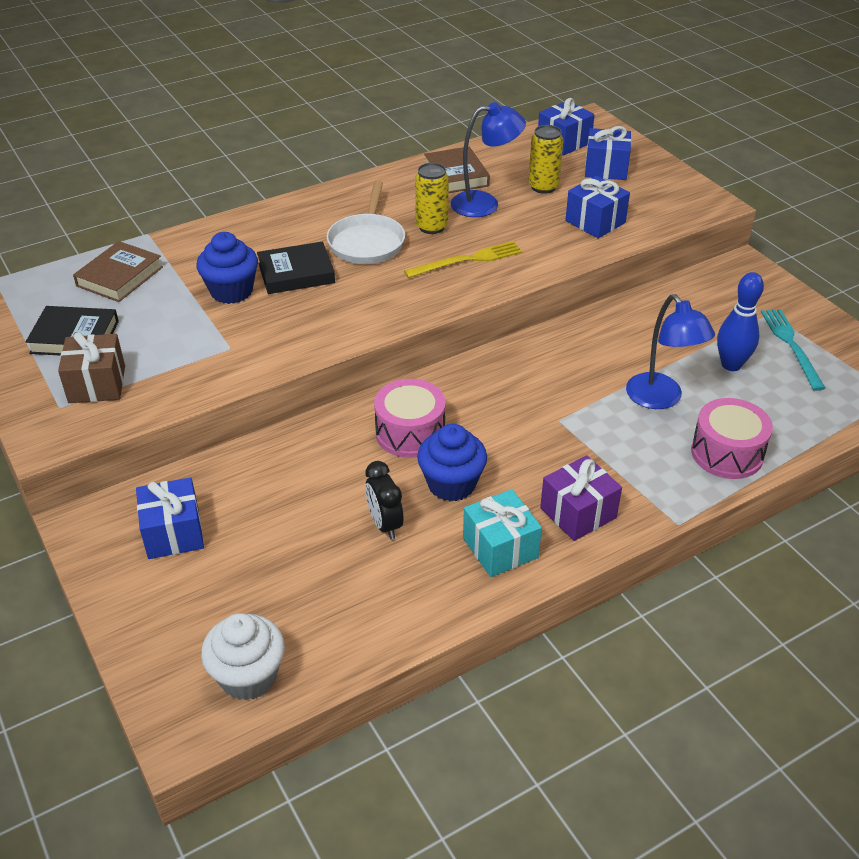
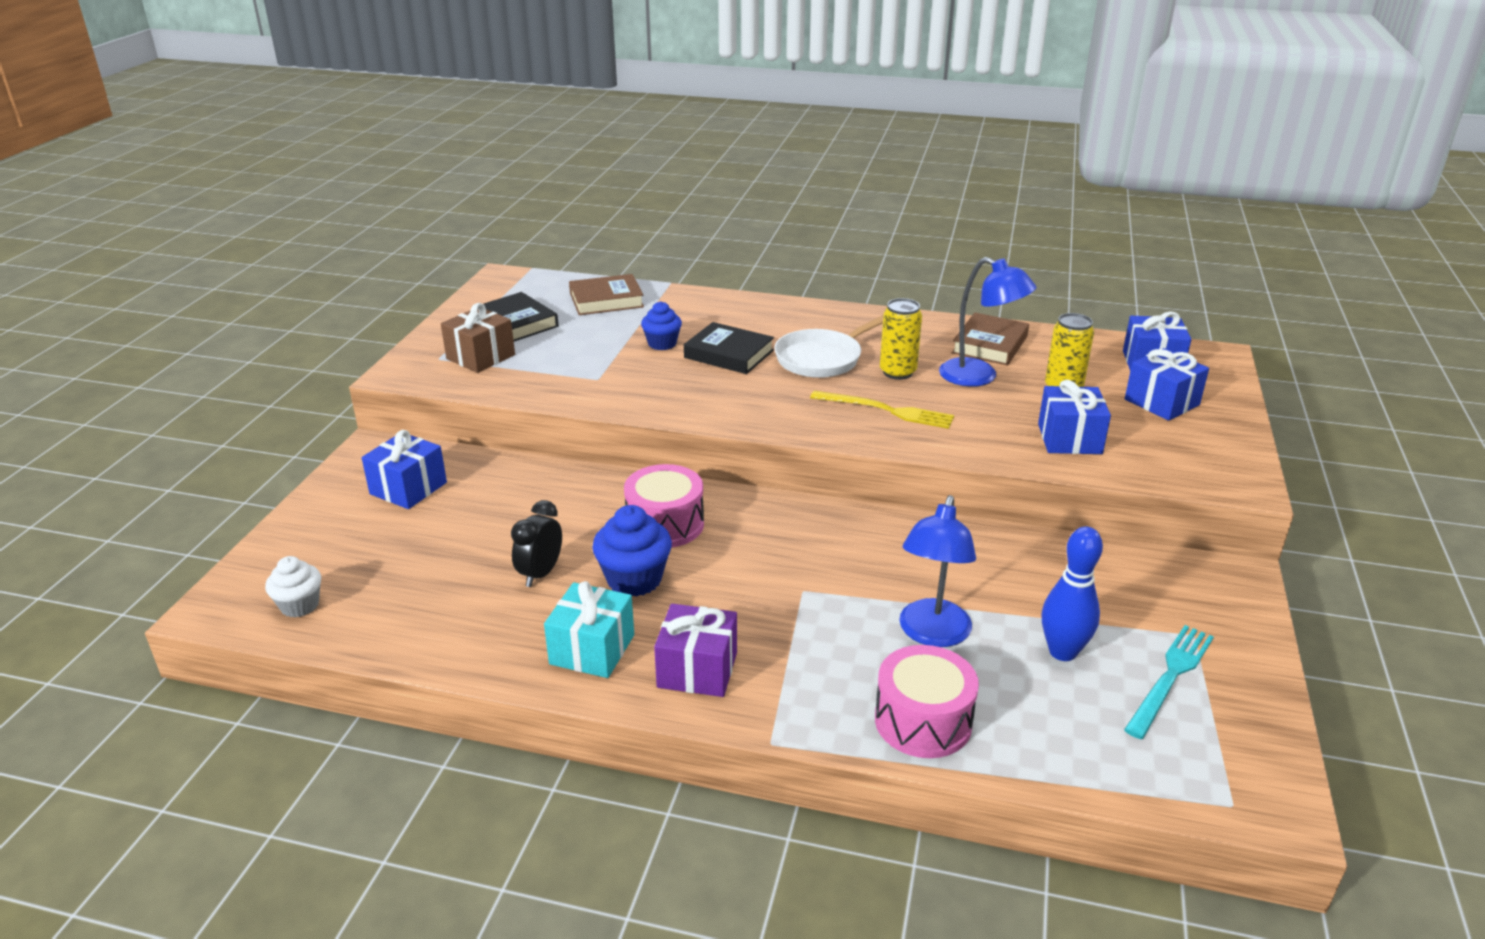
camera: 45 degrees right, 10 degrees down
(231, 291) = (662, 344): blue cupcake -> blue cupcake, size x0.66
(248, 676) = (300, 605): white cupcake -> white cupcake, size x0.66

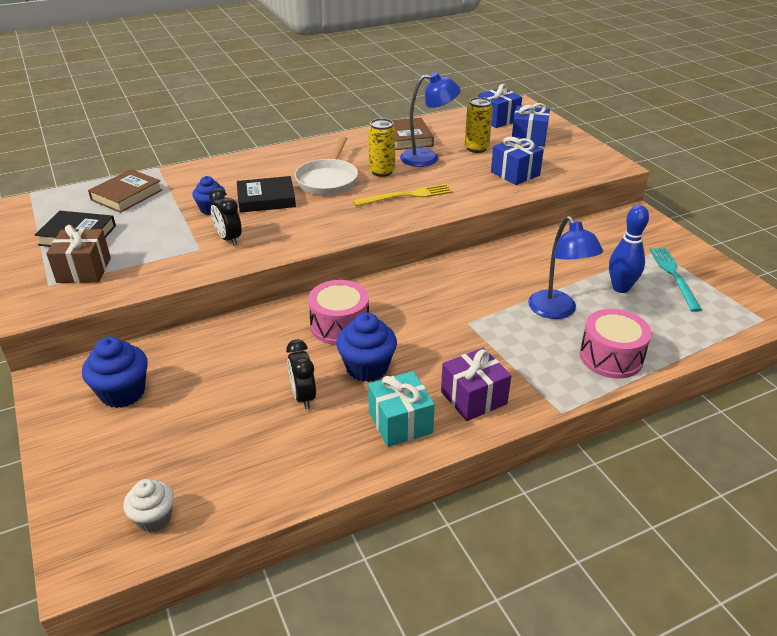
camera: 40 degrees left, 5 degrees up
(408, 488) = (123, 393): blue gift -> blue cupcake
(637, 380) = (229, 239): none -> black clock

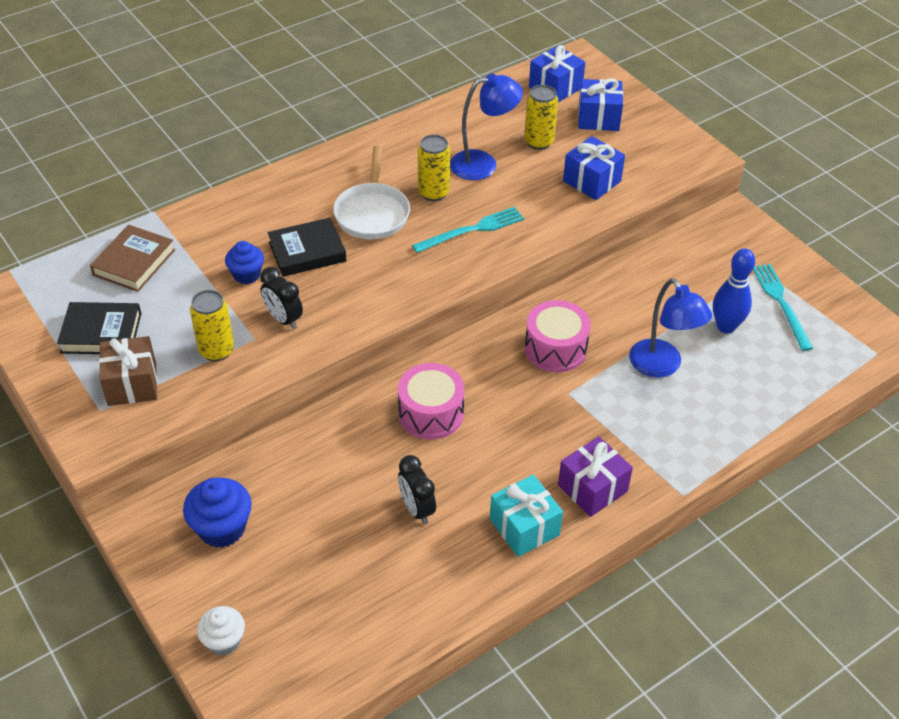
camera: 10 degrees left, 10 degrees up
(154, 518) = (310, 665): white cupcake -> white cupcake (224, 641)
(164, 254) = (216, 350): none -> yellow can
(367, 368) = (474, 465): blue cupcake -> none
(406, 196) = (472, 230): yellow fork -> turquoise fork
(408, 138) = (452, 131): brown book -> none
(611, 357) = (724, 420): pink drum -> pink drum (555, 348)

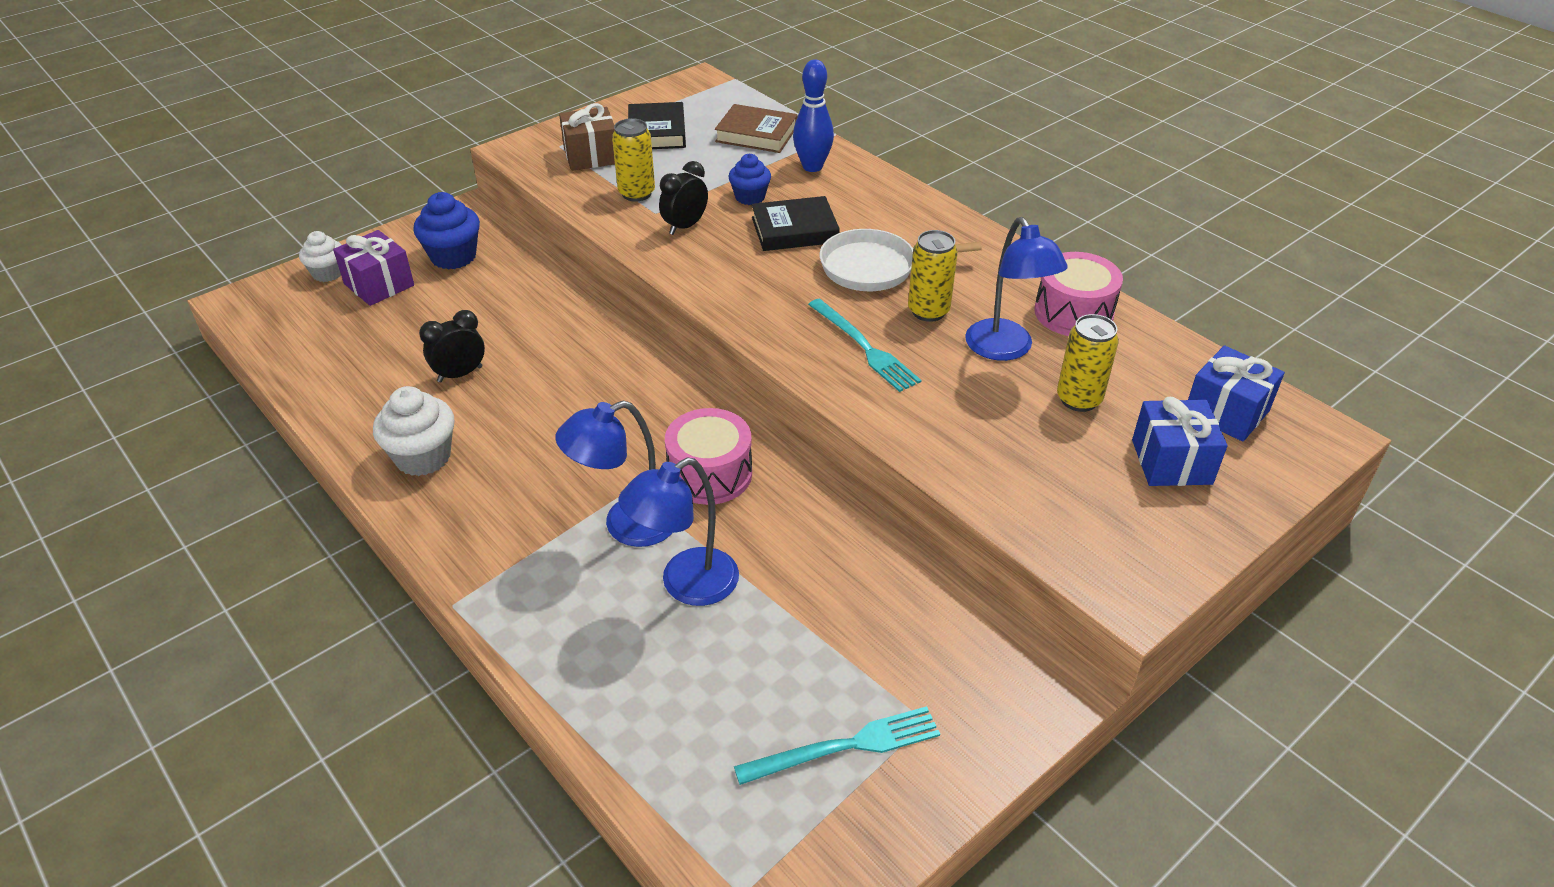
camera: 85 degrees right, 5 degrees down
(307, 252) = (794, 230): black book -> black book turned 75 degrees counterclockwise
(431, 413) = (596, 374): pink drum -> pink drum (1073, 313)
(524, 527) = (423, 457): turquoise gift -> white cupcake
(592, 181) = (1008, 457): blue gift -> none
(592, 488) = (473, 514): purple gift -> purple gift (379, 284)
(606, 396) = (626, 525): none -> blue lamp
(726, 327) = (777, 665): blue bowling pin -> blue bowling pin (812, 167)

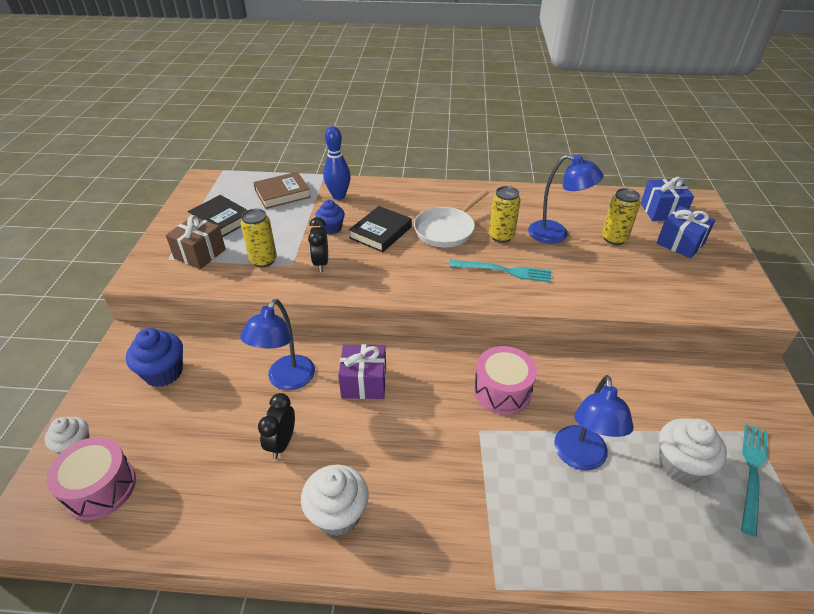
camera: 45 degrees left, 0 degrees up
(379, 284) = (132, 427): purple gift -> purple gift (364, 382)
(626, 525) = (508, 452): blue lamp -> blue lamp (286, 380)
(777, 673) = (680, 465): none -> white cupcake
(1073, 313) = (553, 202): pink drum -> pink drum (100, 488)

